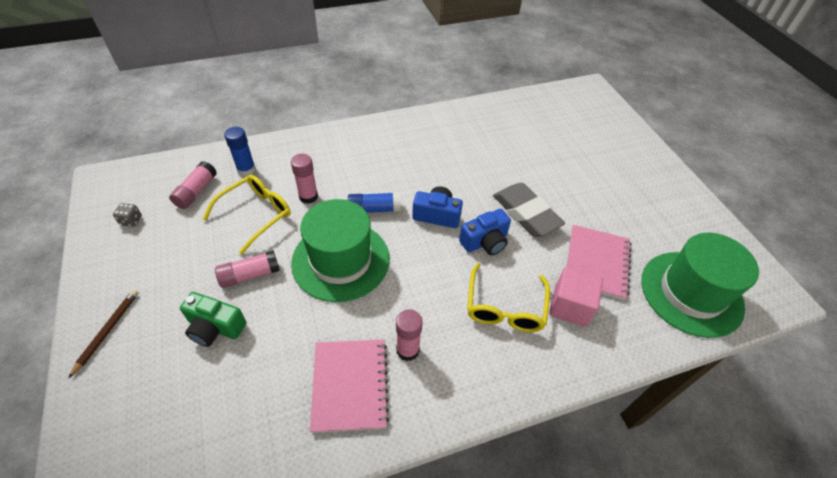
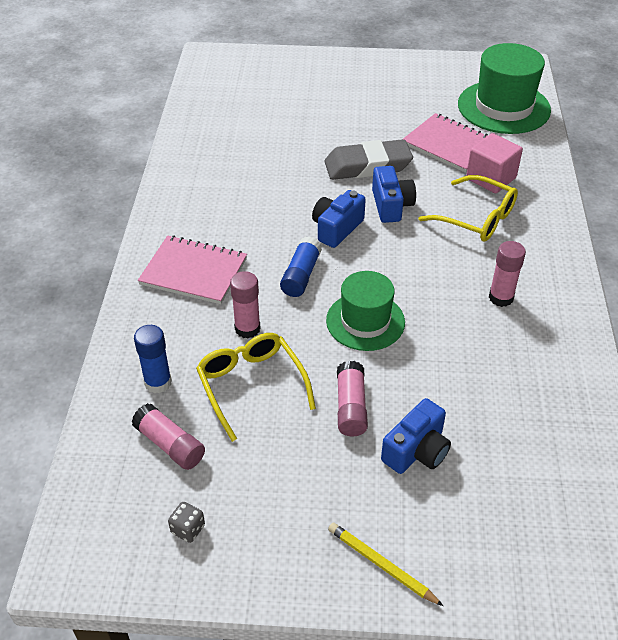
camera: 65 degrees left, 5 degrees down
(107, 331) = (381, 565): brown pencil -> yellow pencil
(215, 327) = (416, 451): green camera -> blue camera
(341, 260) = (365, 321): green hat -> green hat, size x0.66
(350, 385) = (527, 349): pink notebook -> pink notebook (193, 272)

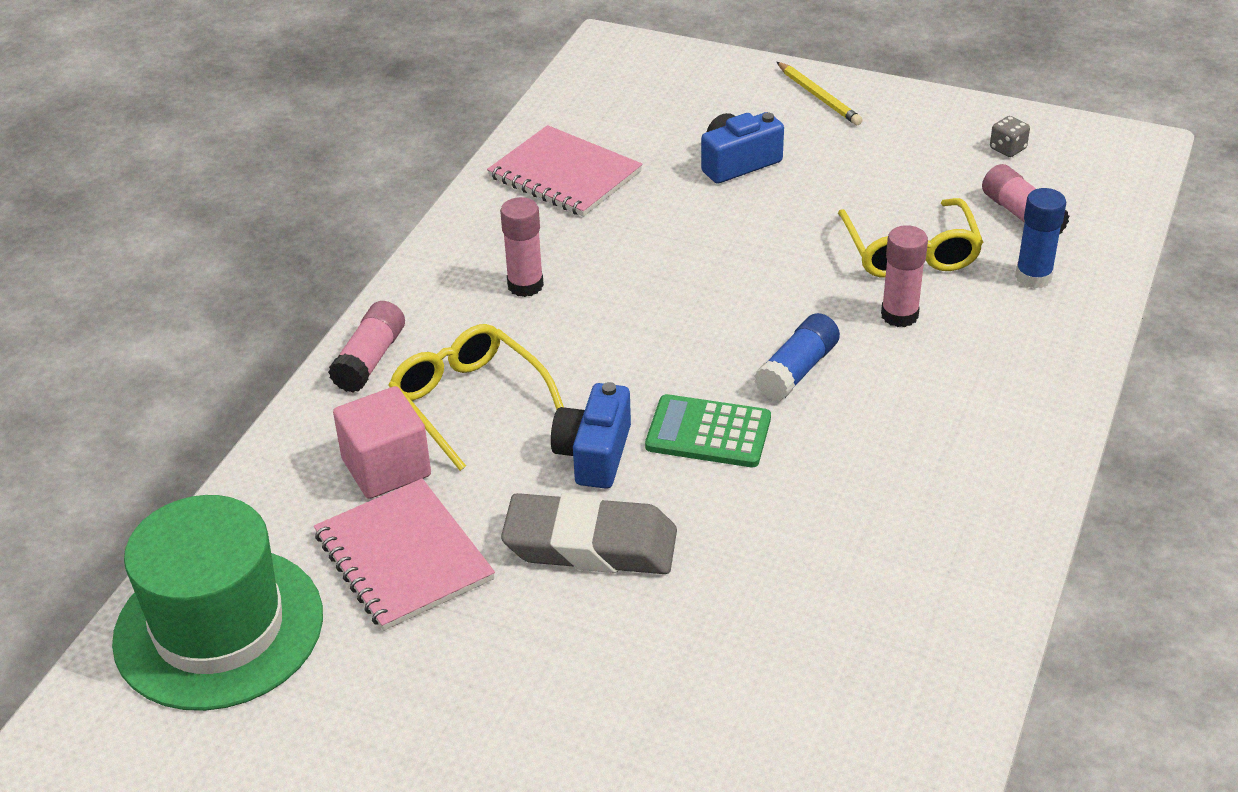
camera: 160 degrees left, 5 degrees down
(193, 272) = (966, 409): pink notebook -> pink notebook (565, 174)
(336, 228) = (708, 433): blue camera -> green calculator
(351, 407) = (793, 211): pink glue stick -> pink glue stick (370, 360)
(365, 321) = (730, 293): green hat -> none

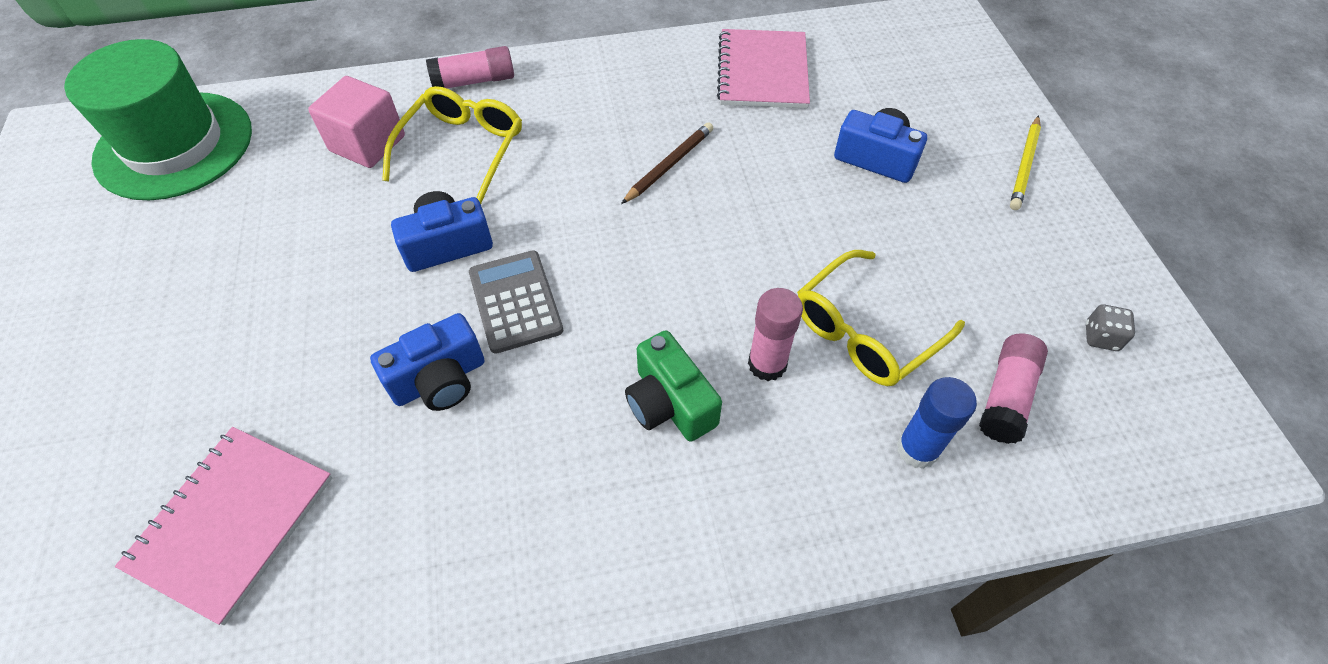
camera: 55 degrees right, 15 degrees up
(404, 557) = (280, 197): pink notebook -> pink notebook (232, 522)
(525, 285) = (614, 114): pink glue stick -> none
(590, 545) = (343, 291): grey eraser -> none
(629, 278) = (669, 165): none -> brown pencil
(708, 433) = (515, 302): green calculator -> grey calculator
(758, 510) = (439, 380): none -> blue camera
(797, 370) = (634, 324): blue glue stick -> none
(895, 382) = (670, 403): none -> green camera

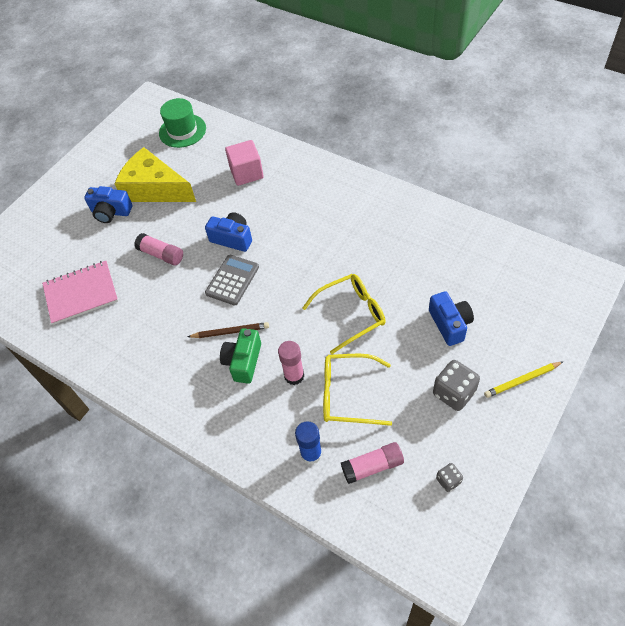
camera: 50 degrees right, 0 degrees up
(174, 145) = (182, 131): green hat -> green hat, size x0.66
(211, 257) = (154, 189): none -> yellow cheese
(439, 380) = (179, 291): blue camera -> blue camera (111, 212)
(462, 150) = (277, 199): yellow glasses -> yellow glasses (351, 314)
(474, 81) = (314, 168): pink glue stick -> pink glue stick (161, 255)
(669, 165) = (352, 262): brown pencil -> brown pencil (230, 332)
(763, 71) = (448, 244): pink notebook -> none
(978, 232) = (454, 393): none -> grey dice

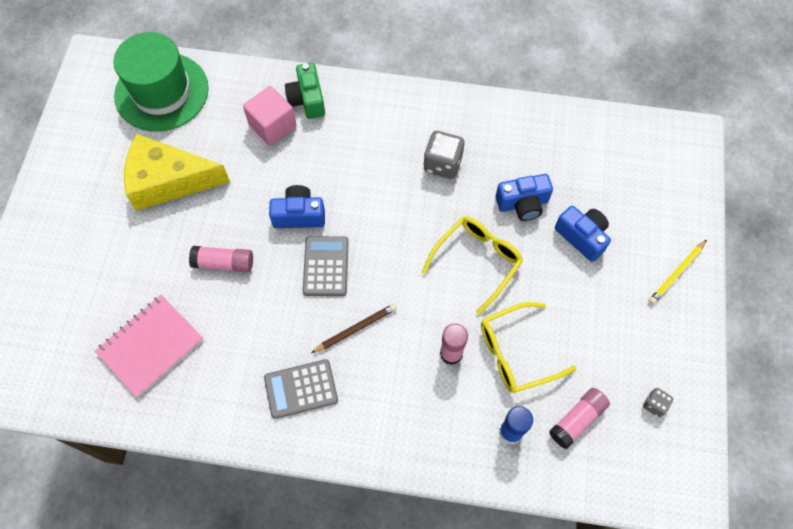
camera: 30 degrees left, 10 degrees up
(111, 212) = (129, 229): blue camera -> blue camera (523, 204)
(167, 360) = (301, 389): none -> grey calculator
(182, 131) = (161, 92): green hat -> green hat, size x1.52
(243, 361) = (388, 358): green camera -> green camera (307, 99)
(454, 393) = (619, 311): grey dice -> grey dice (442, 164)

